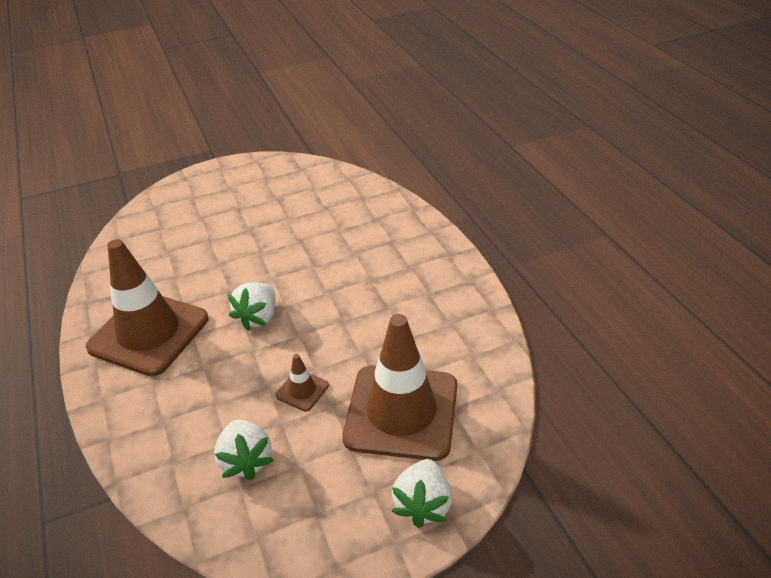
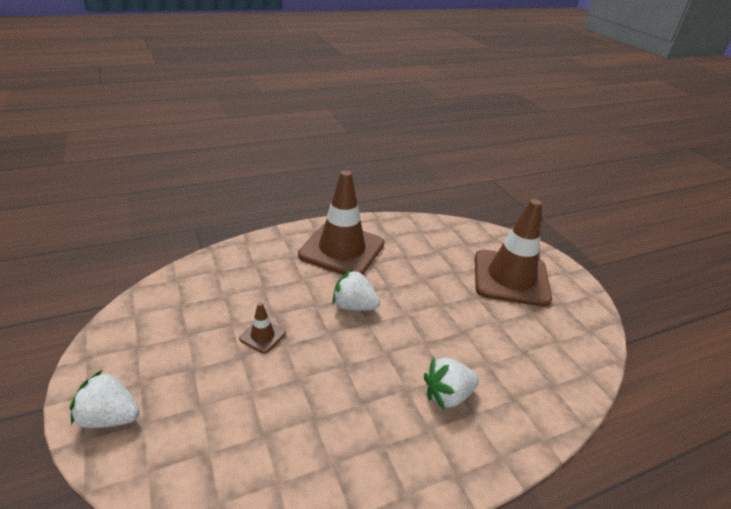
camera: 85 degrees right, 5 degrees down
(246, 460) = (203, 306): white strawberry -> white strawberry (447, 395)
(401, 412) = (217, 407): brown traffic cone -> brown traffic cone (511, 278)

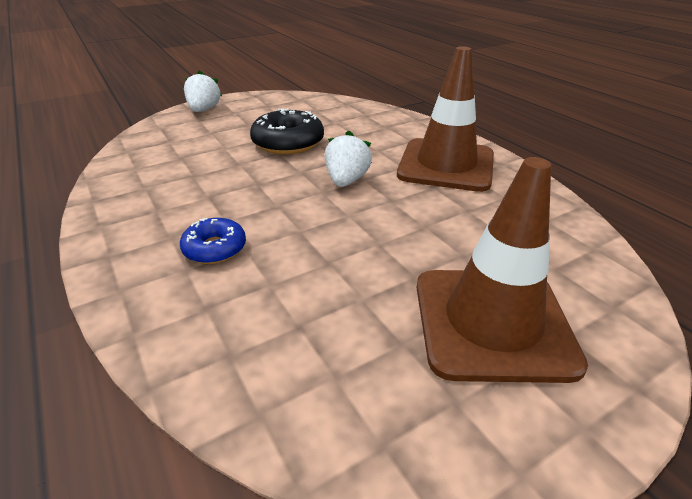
camera: 85 degrees right, 0 degrees up
(262, 336) = (288, 143): brown traffic cone -> black donut
(447, 395) = (215, 248): white strawberry -> blue donut

